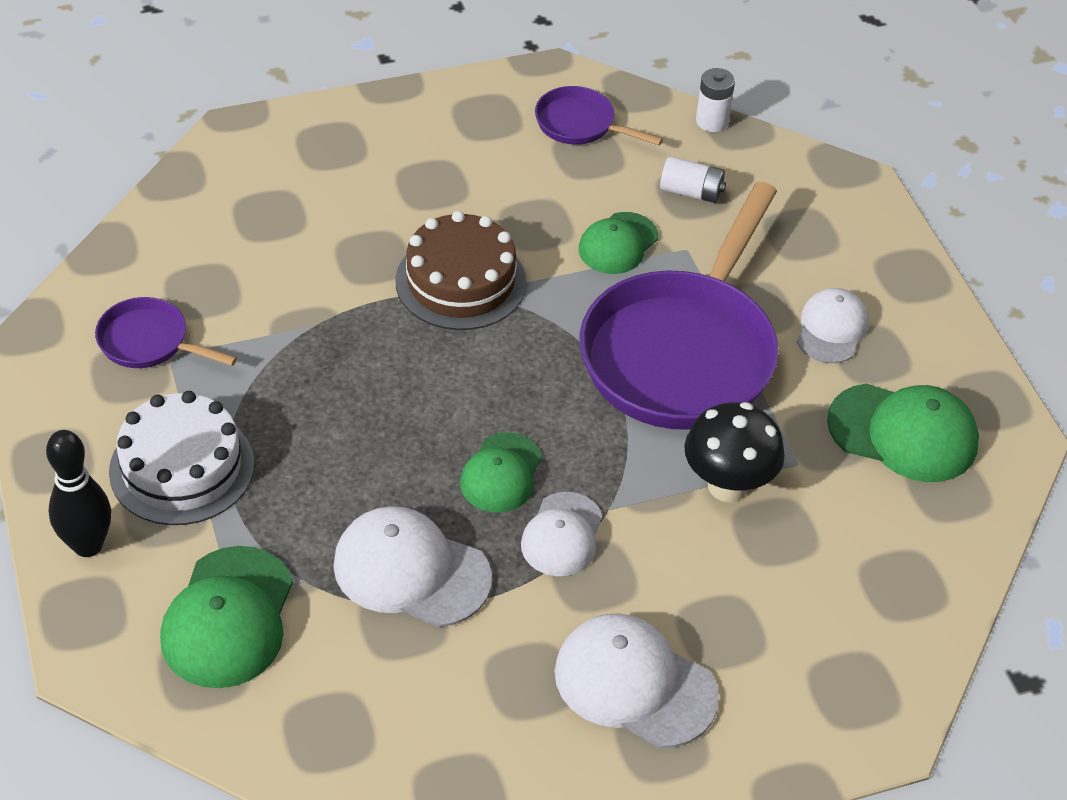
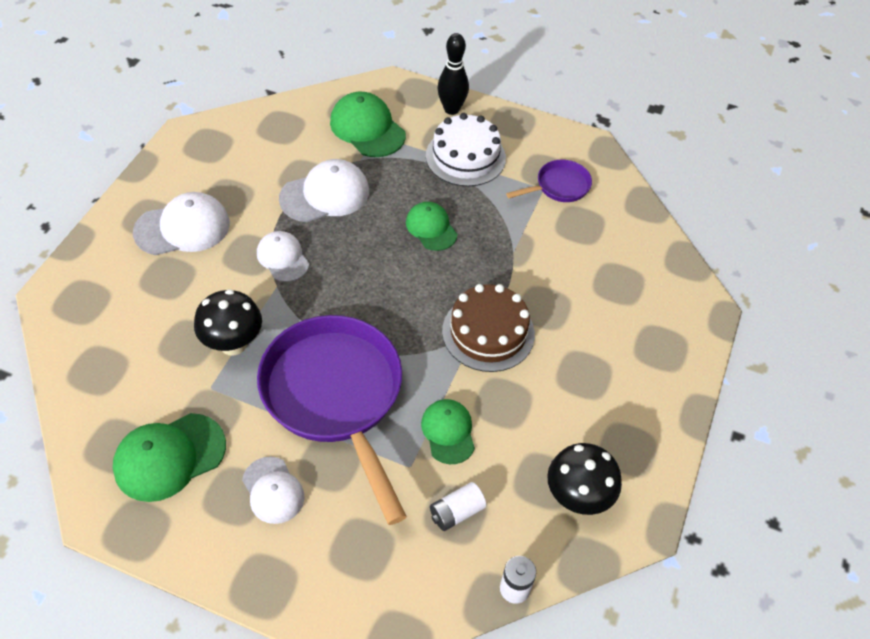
camera: 130 degrees right, 5 degrees up
(501, 473) = (342, 260): green cap -> green cap (431, 228)
(580, 124) = (577, 498): purple pan -> black mushroom

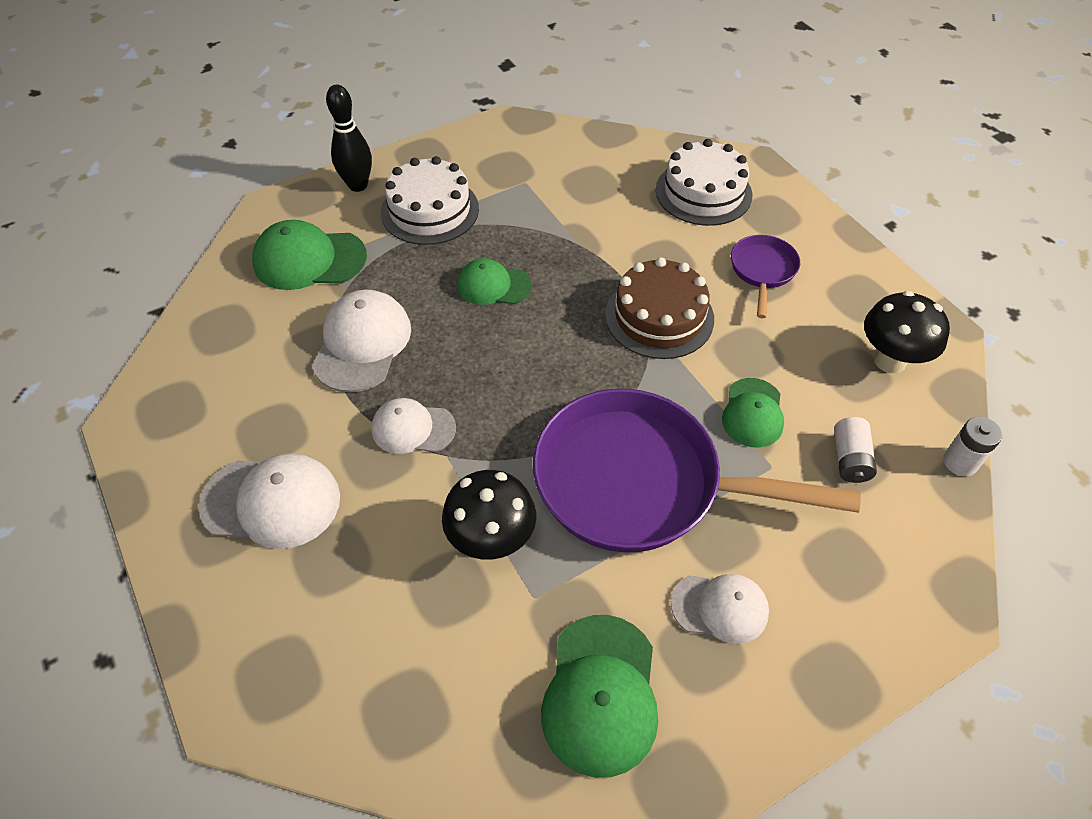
camera: 50 degrees left, 0 degrees up
(183, 228) = (271, 502): white cap -> white cap turned 75 degrees clockwise
(448, 432) = (753, 413): green cap -> green cap turned 105 degrees counterclockwise
(559, 186) = (533, 171): purple pan -> purple pan (762, 271)
(641, 294) = (703, 192): none -> white cake

